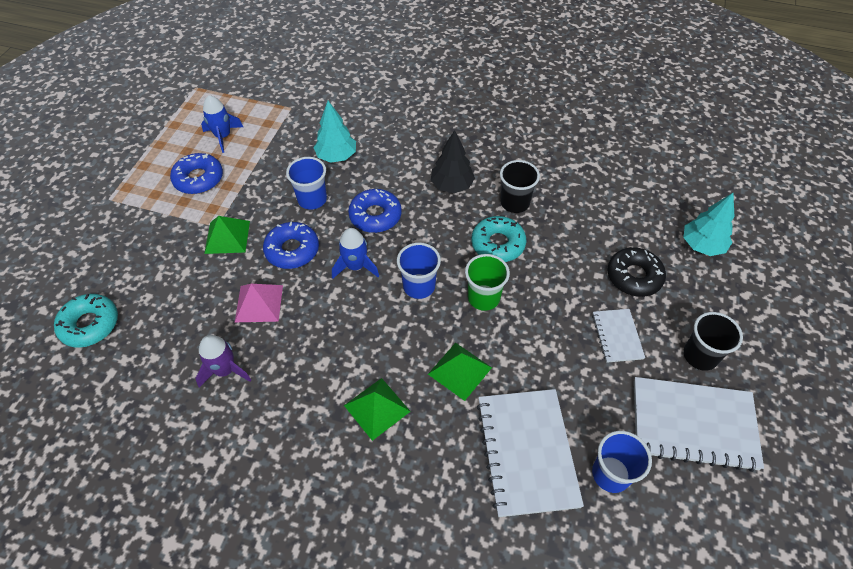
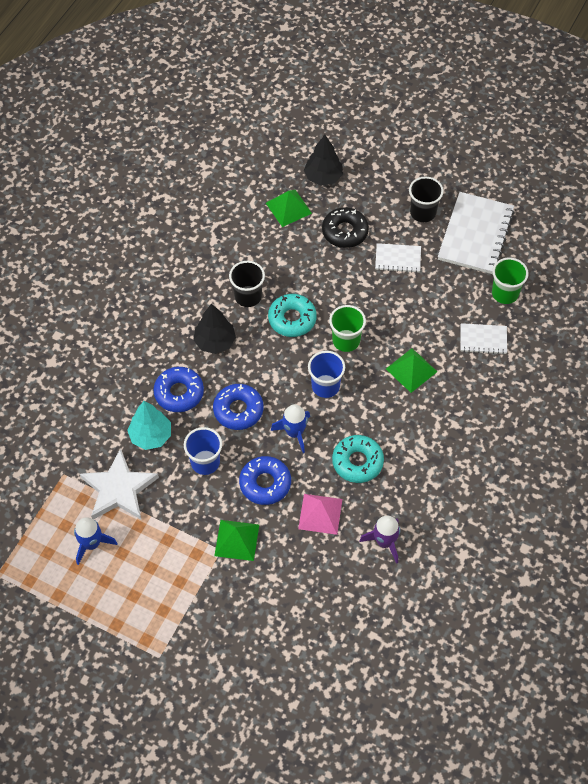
camera: 80 degrees left, 5 degrees up
(90, 324) = (318, 658): turquoise donut -> turquoise donut (357, 462)
(198, 179) = (151, 567): blue donut -> blue donut (179, 393)
(278, 144) = (119, 489): none -> white star
(377, 408) = (435, 432): green pyramid -> green pyramid (288, 208)
(527, 452) = (483, 340): white notebook -> white notebook, size x0.52
(611, 474) = (505, 293): blue cup -> green cup
(702, 245) = (323, 177): turquoise tree -> black tree

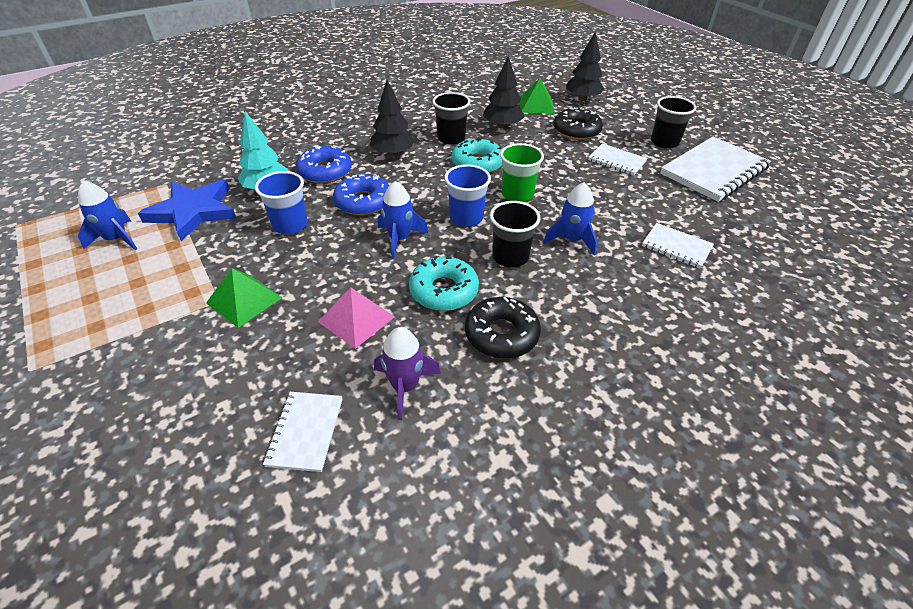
camera: 30 degrees right, 15 degrees down
(119, 489) = (193, 212): white star -> blue star
(265, 483) = (327, 266): blue donut -> none
(279, 256) = (502, 126): none -> black tree
(353, 598) = (305, 432): none -> white notebook
(380, 409) = (510, 257): none -> black cup
(411, 370) = (571, 240): green pyramid -> blue rocket
(415, 476) = (501, 334): none -> black donut
(505, 293) = (725, 221): green cup -> none

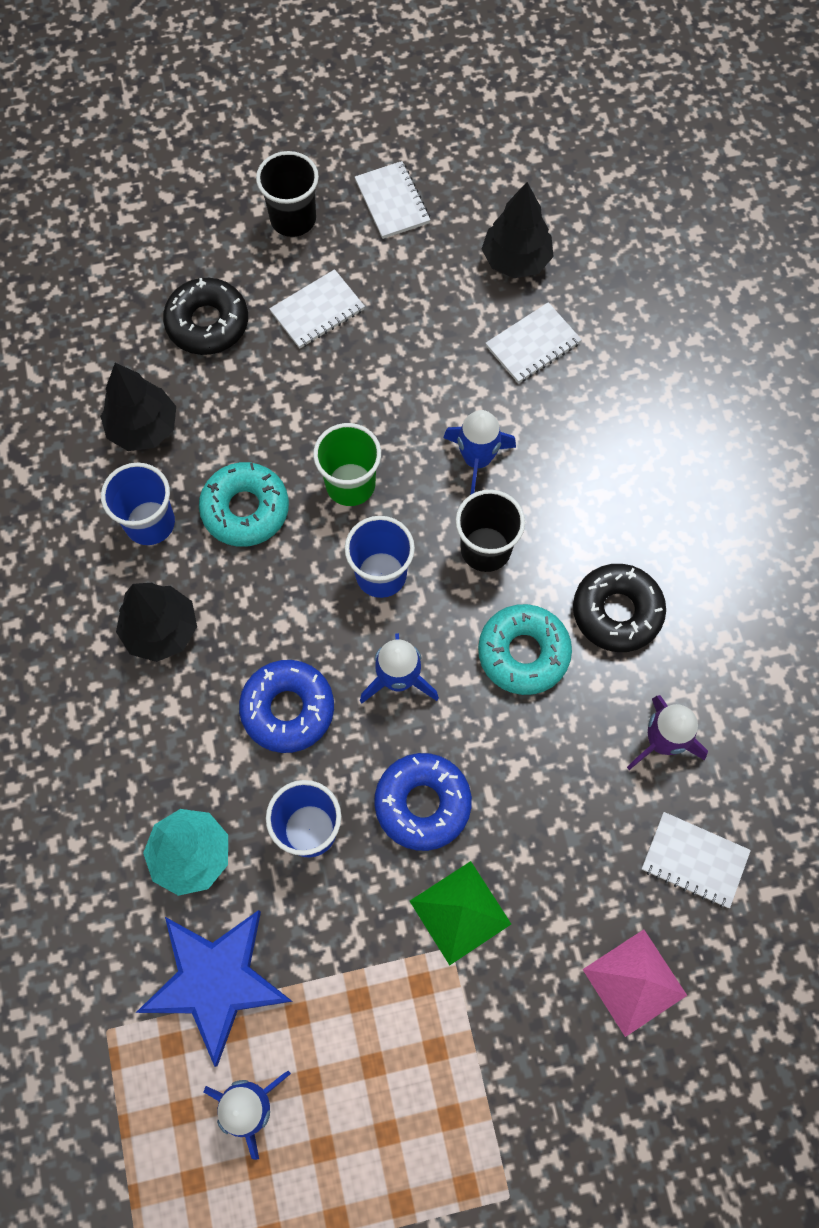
camera: 70 degrees left, 25 degrees up
(325, 172) = (175, 752): blue donut -> blue donut (422, 804)
(356, 319) = (540, 773): pink pyramid -> pink pyramid (634, 982)
(451, 138) = (150, 523): black cup -> blue cup
(536, 105) = (94, 344): green pyramid -> none
(582, 99) = (105, 263): black tree -> black tree (516, 260)
(714, 171) = (392, 202): white notebook -> white notebook, size x0.52

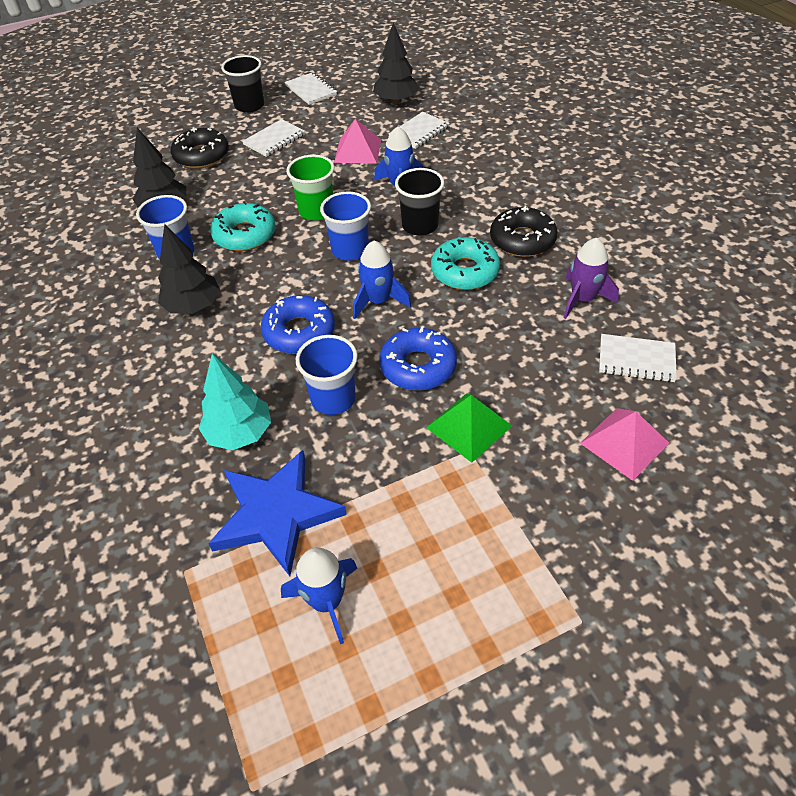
camera: 10 degrees left, 20 degrees down
(434, 366) = (358, 150): none -> pink pyramid

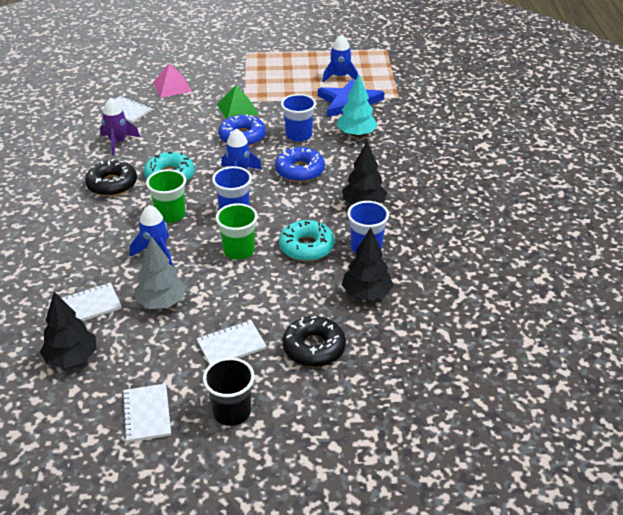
camera: 160 degrees left, 10 degrees down
(358, 150) = (161, 302): pink pyramid -> grey tree
(420, 226) = (170, 215): black cup -> green cup

